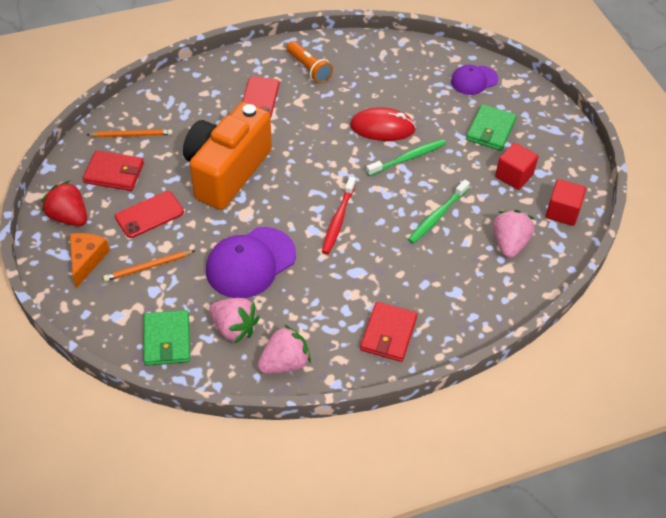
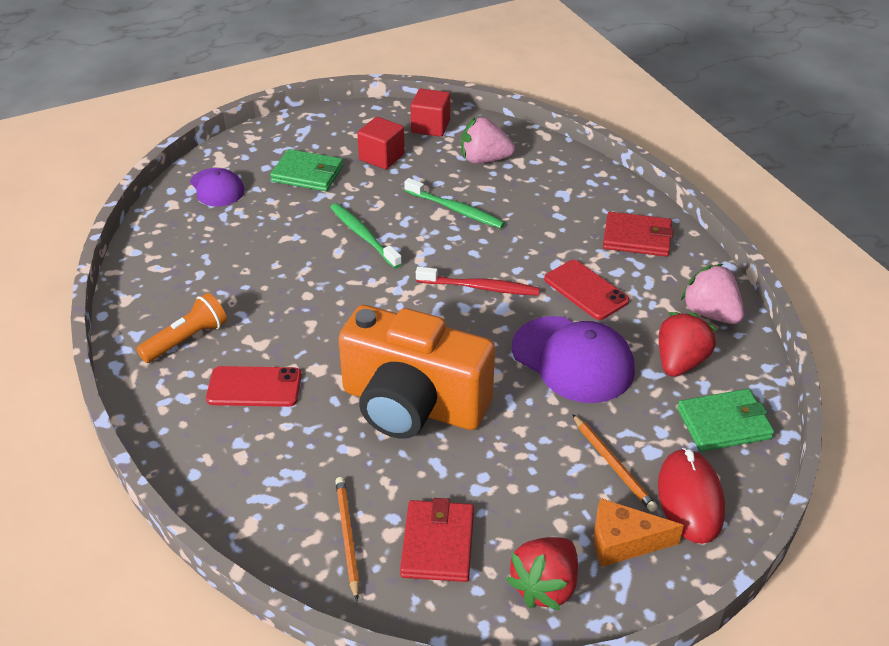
camera: 95 degrees left, 10 degrees down
(149, 215) = (516, 481): red phone -> red phone (586, 290)
(234, 328) = (680, 362): pink strawberry -> red strawberry
(382, 127) = (309, 260): red mouse -> red mouse (690, 498)

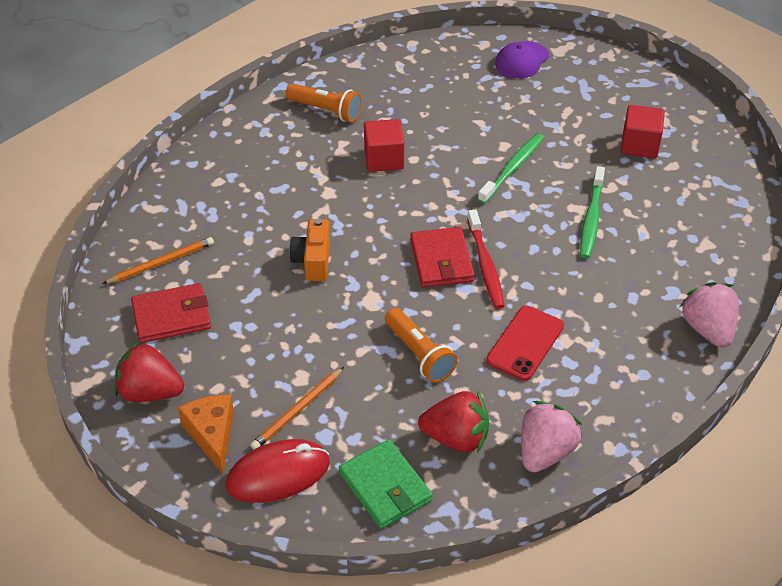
camera: 70 degrees right, 5 degrees up
(254, 387) = (292, 164): red phone -> none
(307, 174) = (579, 106): green wallet -> none
(413, 405) = (313, 261): orange camera -> orange camera, size x0.43
(430, 126) = (717, 164): red cube -> red cube (384, 159)
(484, 159) = (689, 218): pink strawberry -> pink strawberry (708, 329)
(573, 359) = (419, 354): purple cap -> orange flashlight
(637, 238) = (635, 368): red wallet -> red wallet (441, 260)

